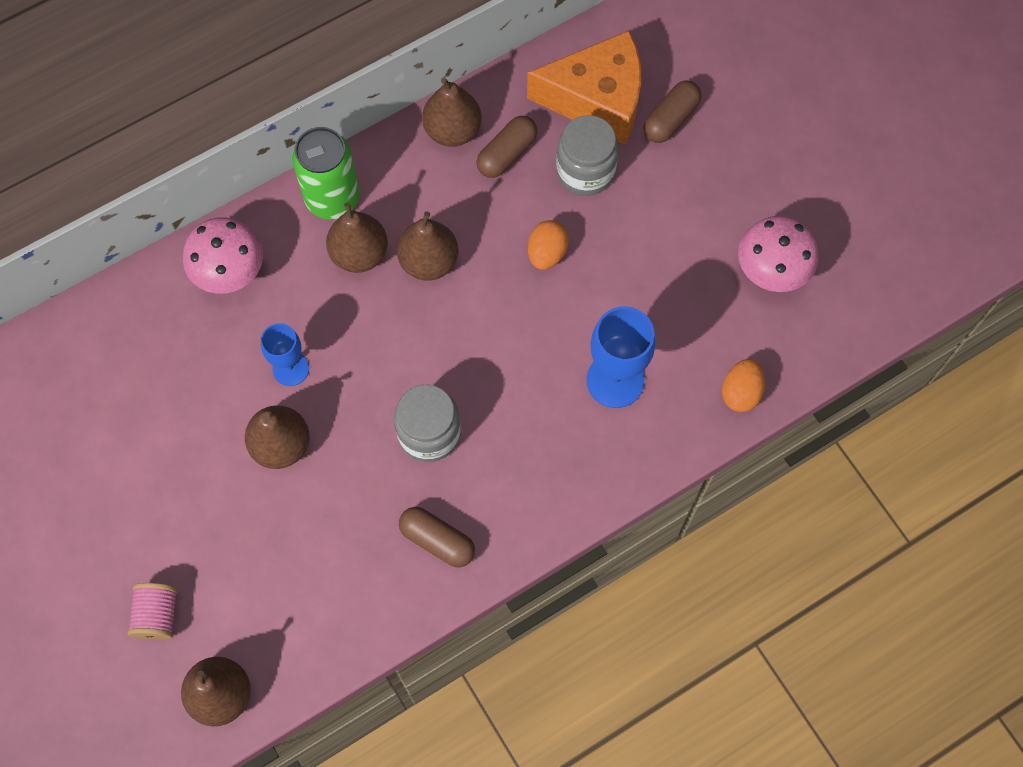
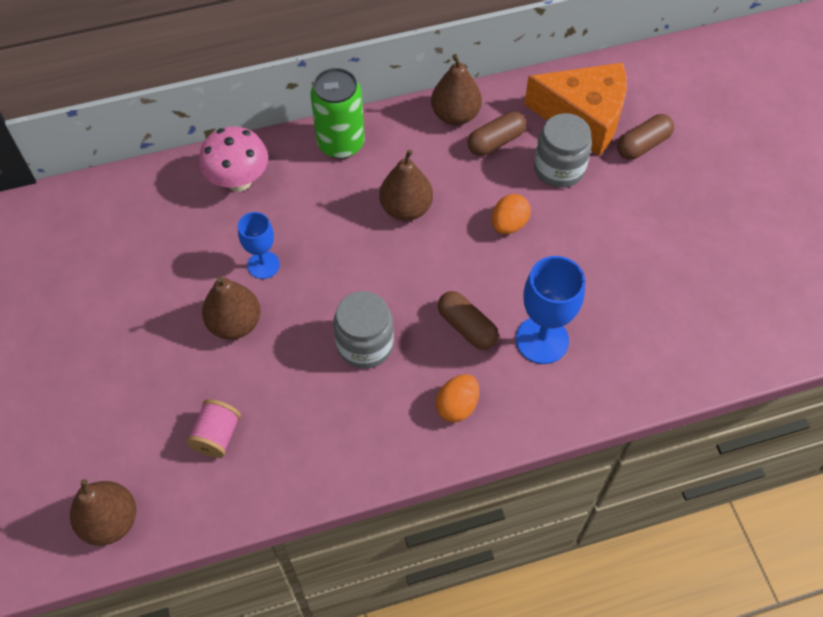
camera: 15 degrees right, 10 degrees down
(157, 615) = (80, 438): pink spool -> pink spool (217, 436)
(359, 254) = (349, 190): brown pear -> none
(437, 540) = (345, 436): brown capsule -> brown capsule (467, 327)
(740, 392) = (654, 377): orange egg -> orange egg (457, 406)
(770, 272) = (704, 283): pink mushroom -> none

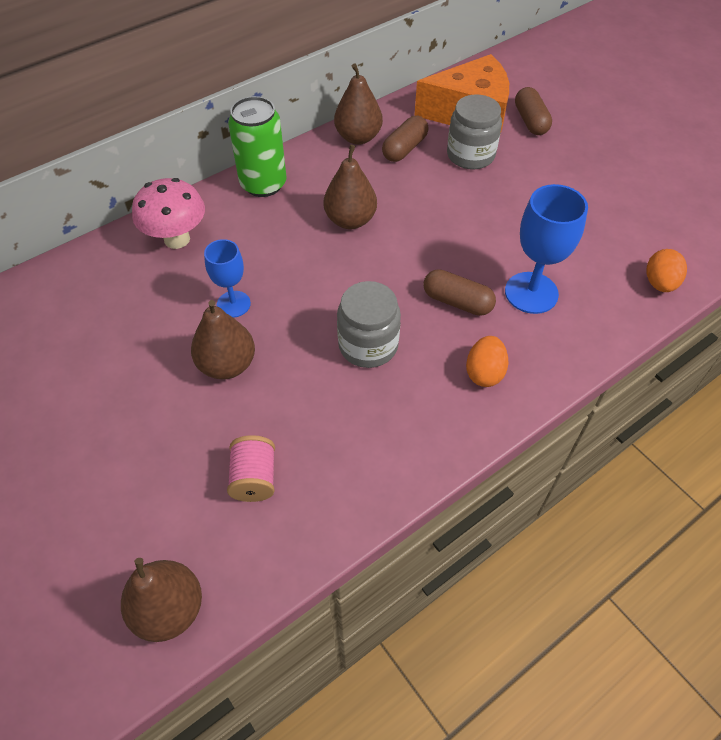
camera: 20 degrees left, 5 degrees down
(509, 224) = (450, 208): orange egg -> orange egg (659, 283)
(643, 145) = (530, 121): brown capsule -> brown capsule turned 45 degrees counterclockwise

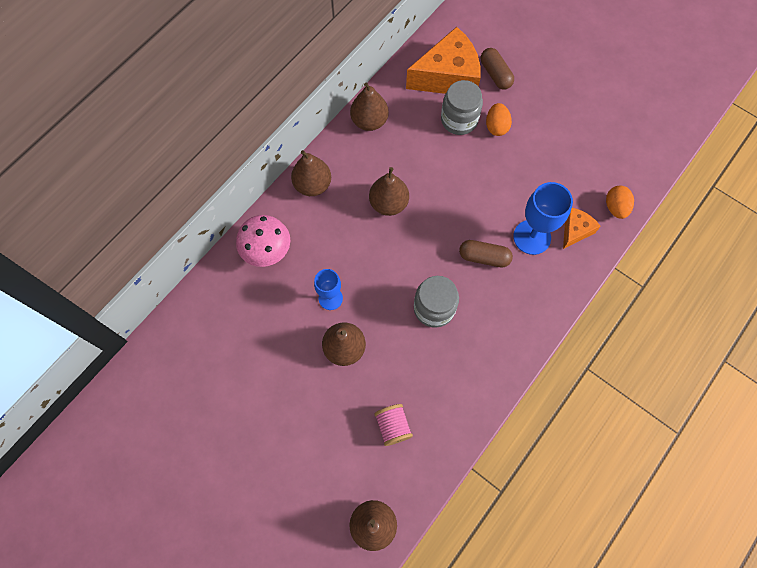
camera: 15 degrees left, 15 degrees up
(263, 184) = (312, 185): green can -> brown pear
(404, 148) = (408, 124): brown capsule -> none
(484, 373) = (516, 310): orange egg -> orange egg (496, 126)
(595, 298) = (575, 230): none -> orange cheese

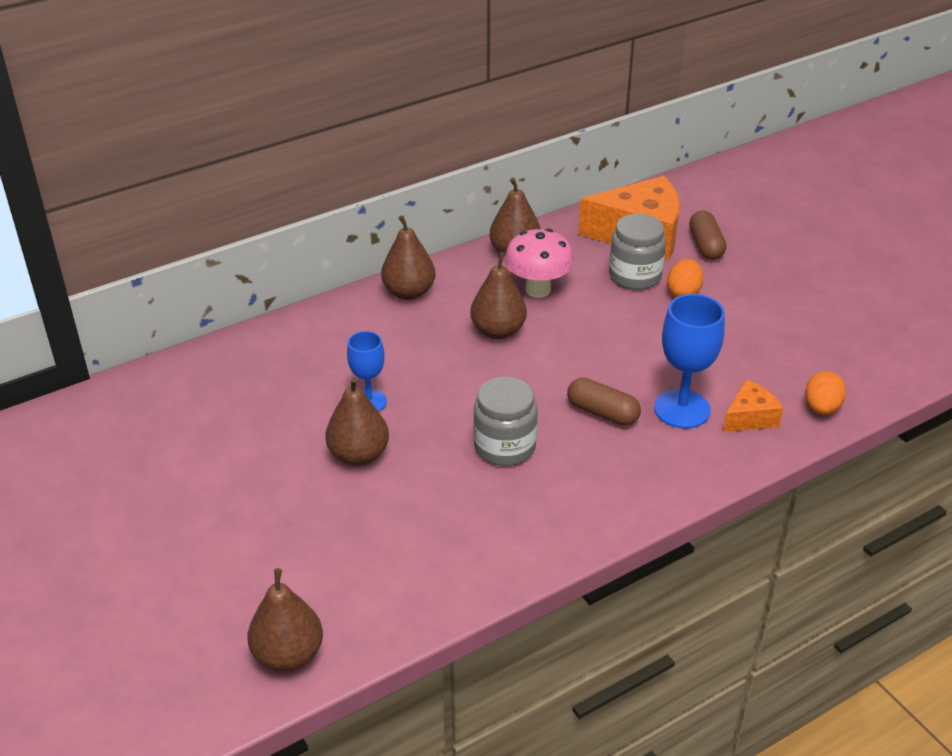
camera: 20 degrees right, 30 degrees down
(267, 252) = (314, 339): pink mushroom -> pink mushroom (538, 289)
(393, 426) = (378, 554): pink spool -> none

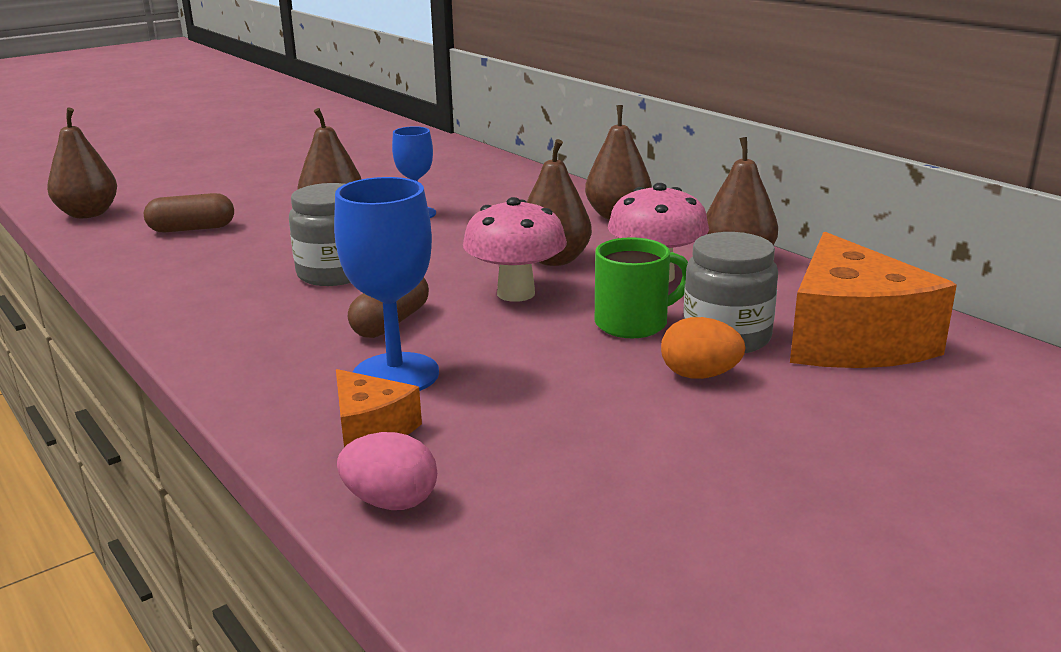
camera: 85 degrees right, 15 degrees down
(559, 353) = (516, 293): none -> pink mushroom
(613, 307) = (634, 323): none -> green mug
(705, 246) = (862, 395): brown capsule -> brown capsule (192, 229)
(821, 408) = (391, 502): orange egg -> pink egg

